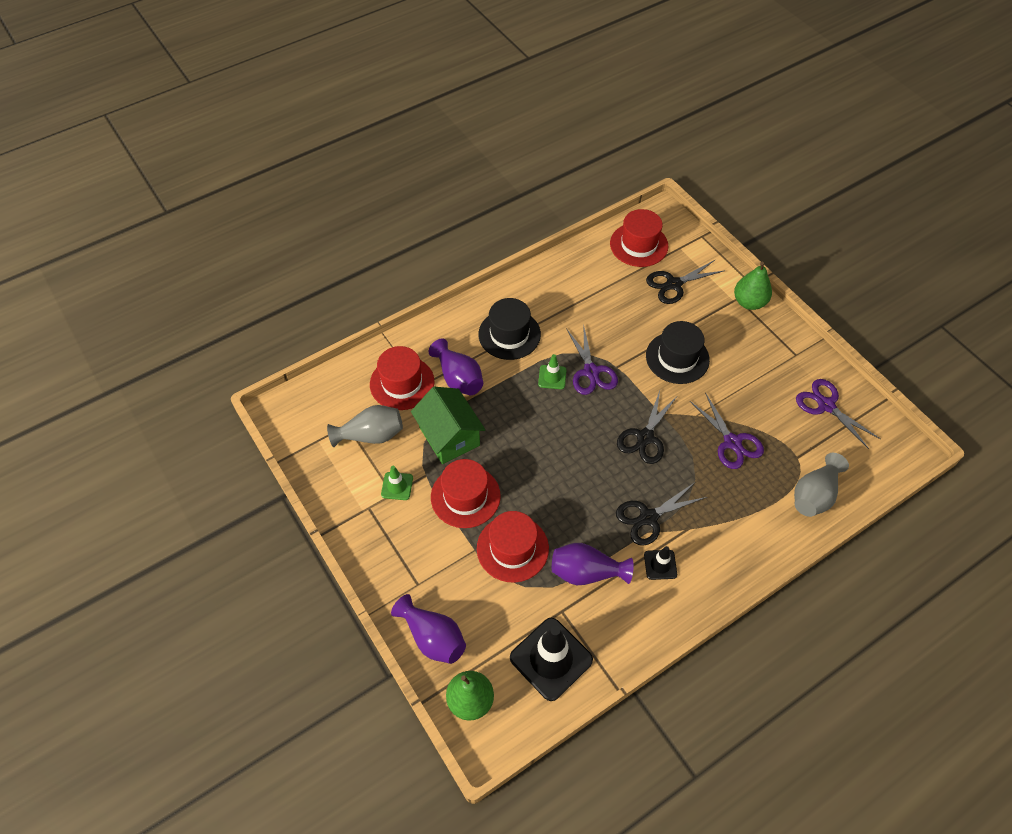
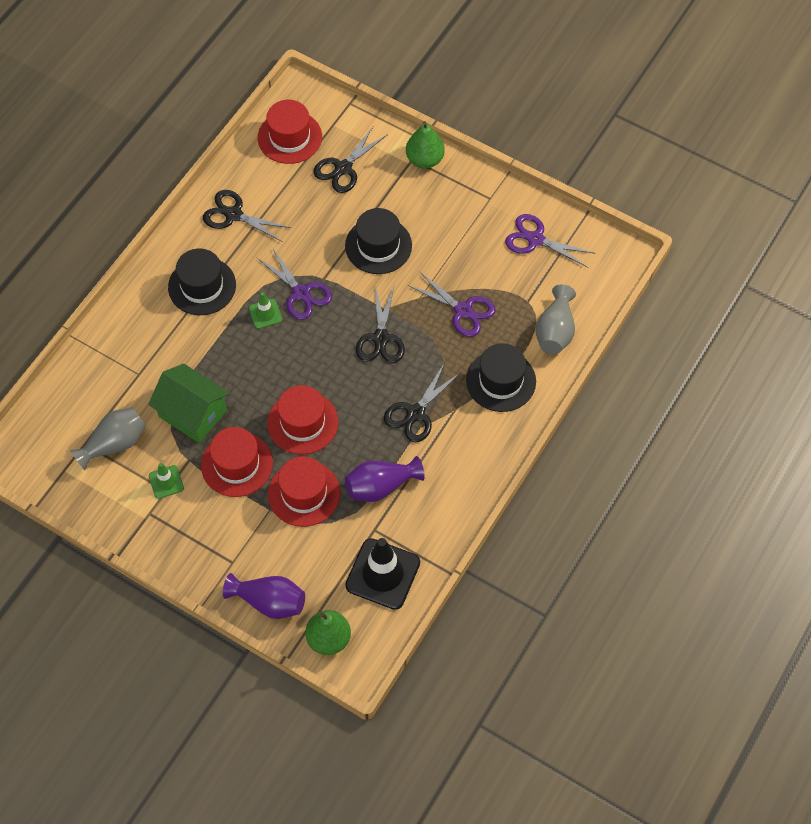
camera: 25 degrees left, 5 degrees up
(402, 383) = (118, 379): red hat -> red hat (303, 422)
(458, 378) = (173, 352): purple vase -> none
(563, 288) = (233, 215): none -> black scissors
(660, 564) = (443, 452): black traffic cone -> none
(743, 520) = (501, 381): none -> black hat

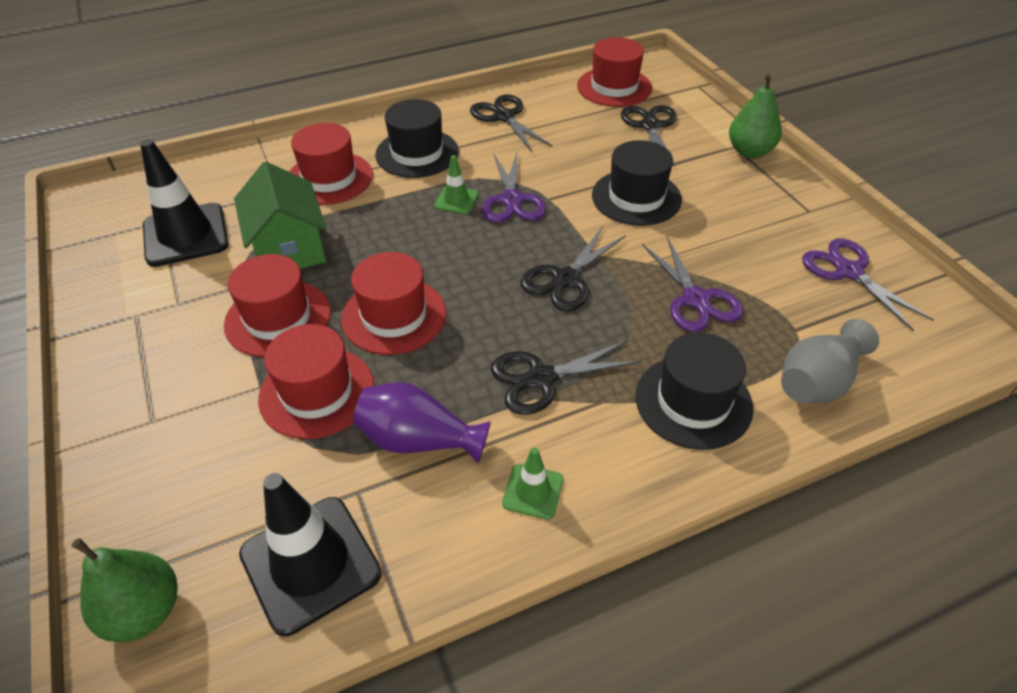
camera: 35 degrees right, 15 degrees down
(114, 444) = (186, 235): grey vase -> black traffic cone
(162, 343) = (329, 178): none -> red hat
(166, 482) = (189, 295): green traffic cone -> green traffic cone (533, 491)
(269, 602) = (134, 500): purple vase -> none
(343, 168) = (650, 126): black scissors -> black scissors turned 105 degrees clockwise

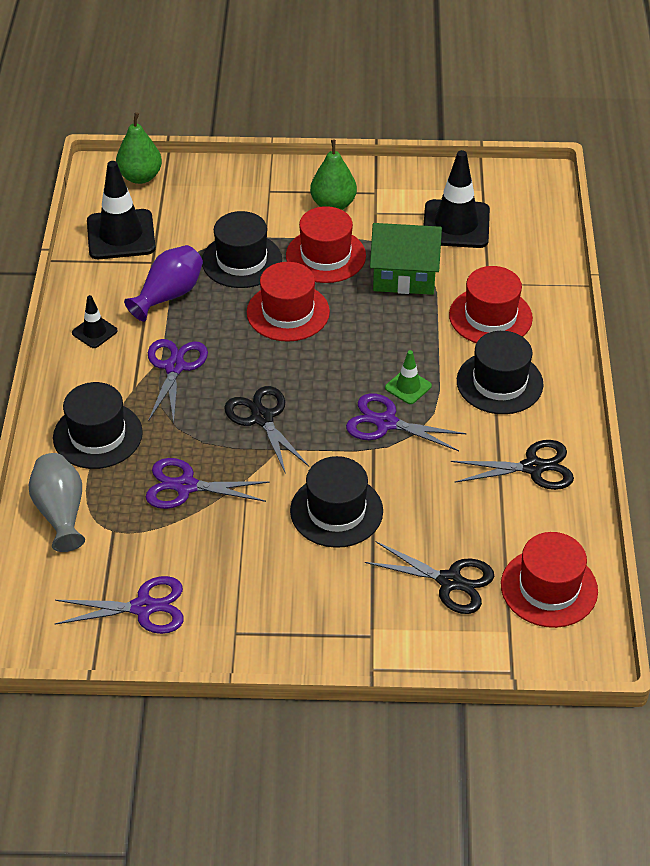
camera: 115 degrees right, 0 degrees up
(317, 392) = (241, 260): red hat -> black hat
(533, 491) = (94, 332): green traffic cone -> black traffic cone
(541, 378) = (174, 367): black scissors -> purple scissors
(749, 151) = (354, 643): green pear -> green pear (333, 204)

